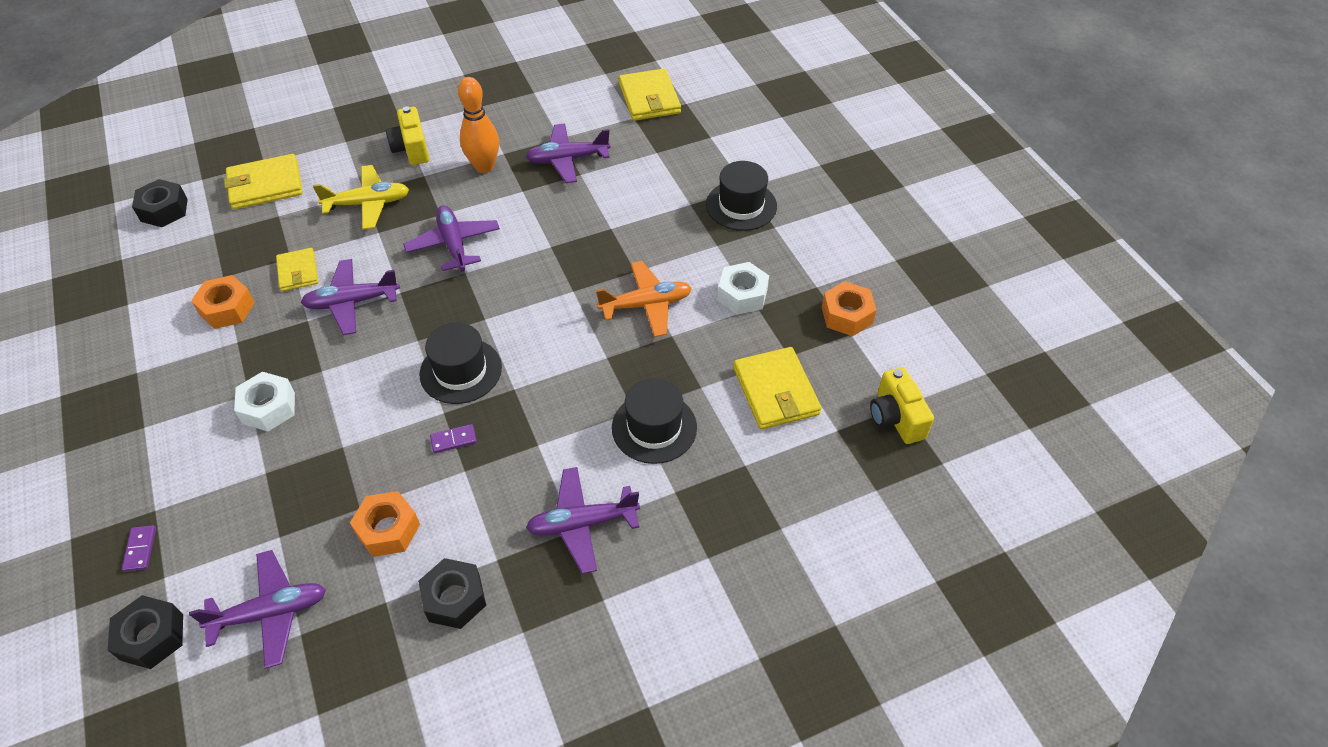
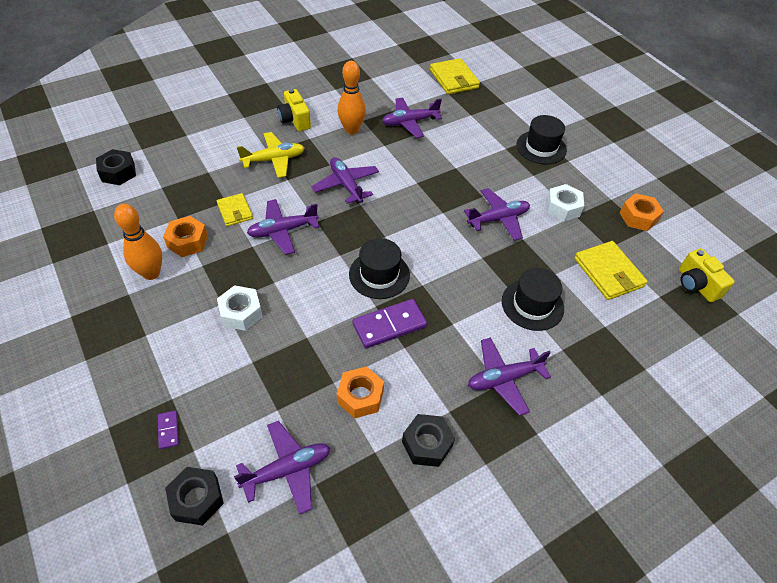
camera: 10 degrees left, 0 degrees up
(171, 347) = (151, 273): none -> orange bowling pin
(265, 185) = (192, 151): yellow wallet -> none
(453, 440) = (389, 325): purple domino -> purple domino, size x2.08
(646, 305) = (498, 219): orange plane -> purple plane

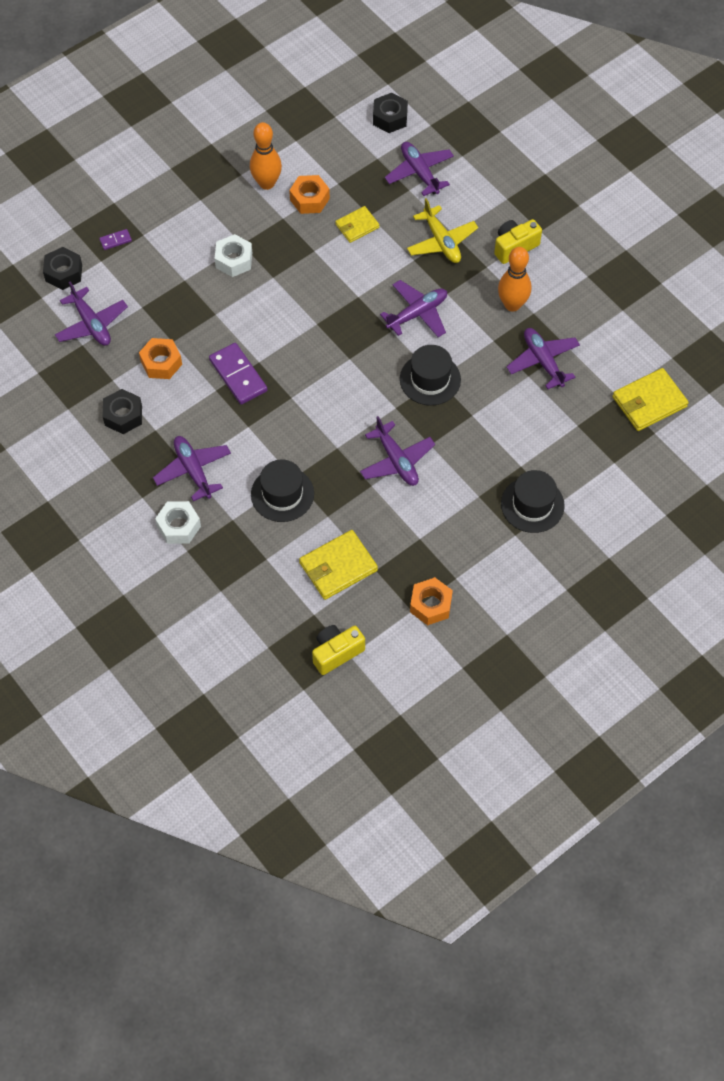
camera: 85 degrees right, 10 degrees up
(282, 231) = (339, 270): purple plane -> purple plane (419, 172)
(379, 274) = (297, 360): black hat -> black hat (430, 379)
(562, 208) = (428, 525): white nut -> white nut (179, 526)

